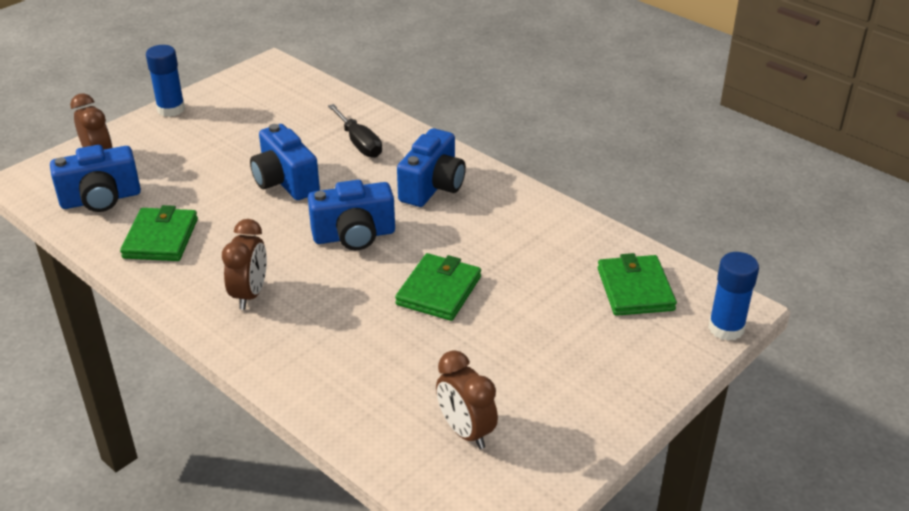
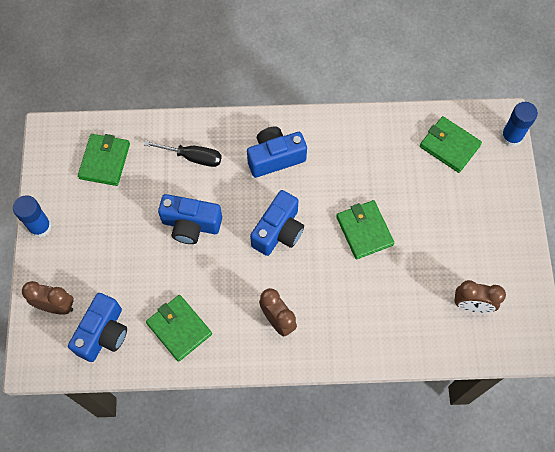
camera: 45 degrees left, 30 degrees up
(284, 103) = (104, 161): none -> green wallet
(432, 187) = (275, 158): blue camera -> blue camera turned 90 degrees counterclockwise

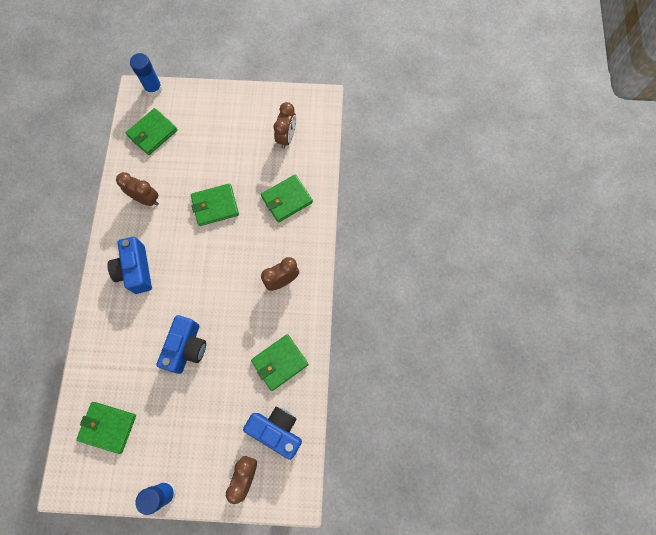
camera: 85 degrees left, 5 degrees up
(193, 157) = (121, 342): black screwdriver -> none
(278, 231) = (205, 273): blue camera -> none
(362, 154) = (146, 199): none -> brown clock
(384, 314) = (287, 199): none -> green wallet

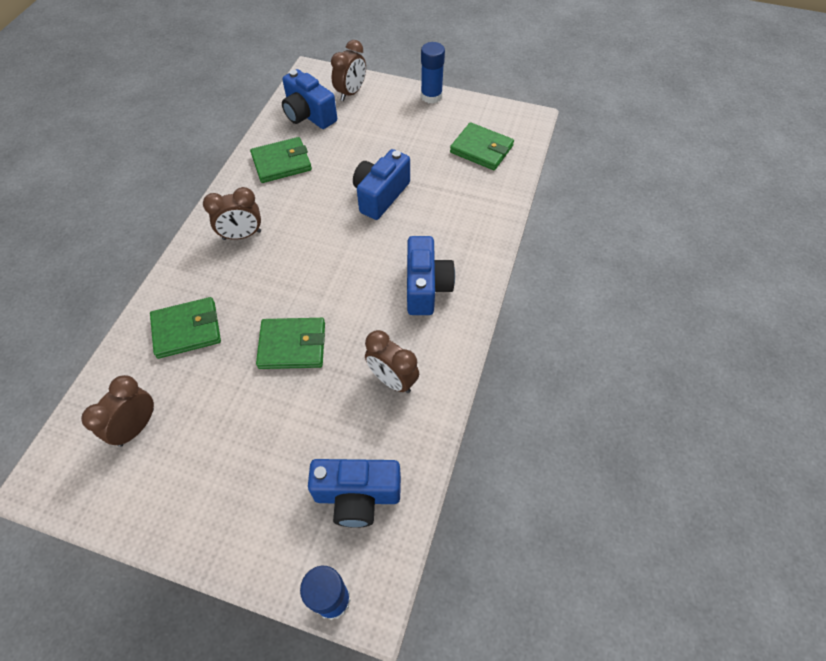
camera: 165 degrees left, 15 degrees down
(152, 133) = (357, 496): green wallet -> blue camera

